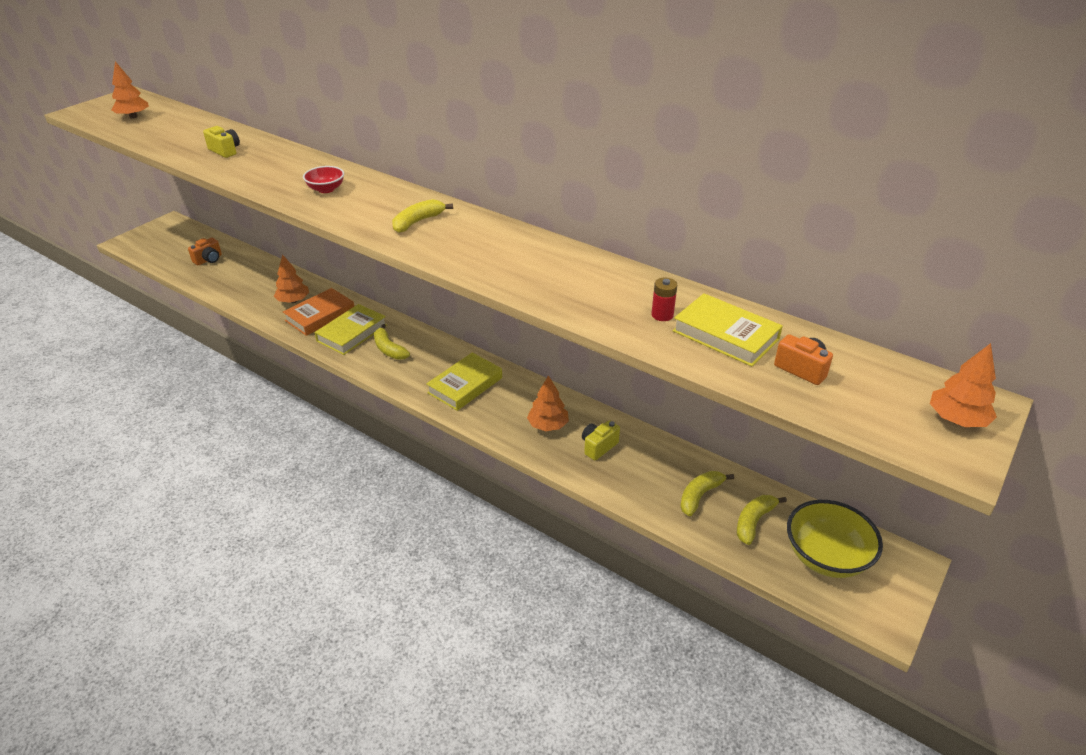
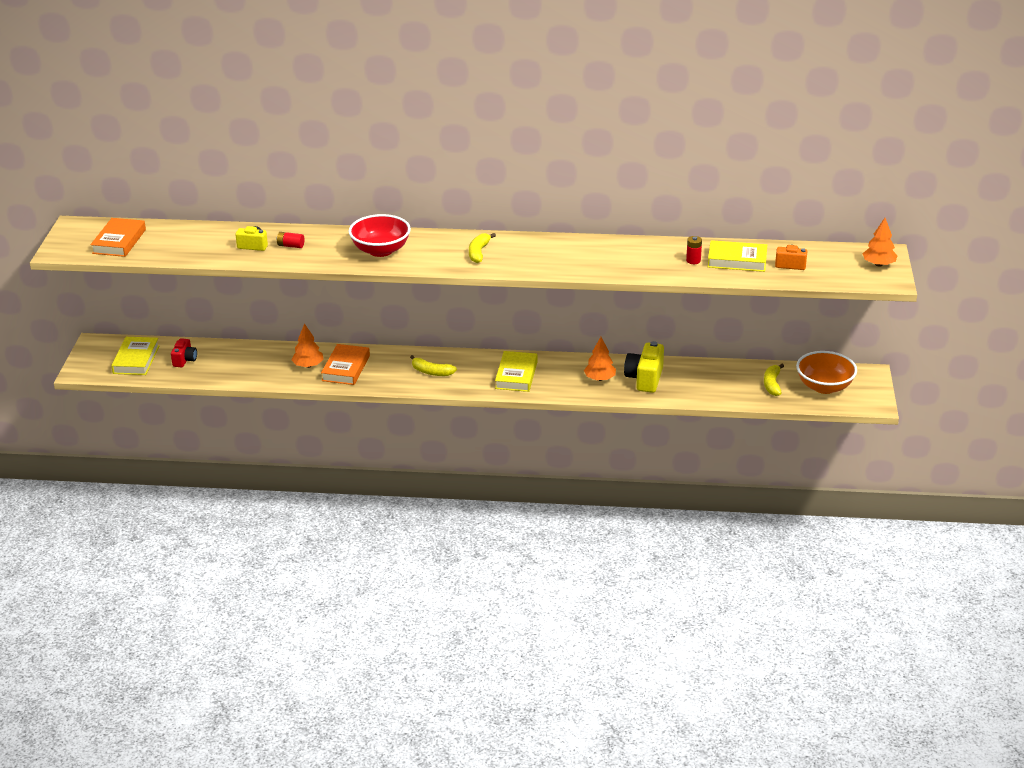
camera: 30 degrees left, 5 degrees down
(133, 117) = (119, 241): orange tree -> orange book
(208, 260) = (185, 360): orange camera -> red camera
(255, 160) = (290, 246): none -> red battery
(326, 189) = (380, 250): red bowl -> red bowl, size x1.87
(352, 333) = (388, 371): yellow book -> yellow book (136, 359)
(598, 447) = (644, 379): yellow camera -> yellow camera, size x1.67
(700, 496) = (730, 383): yellow banana -> none
(826, 557) = (824, 387): yellow bowl -> orange bowl

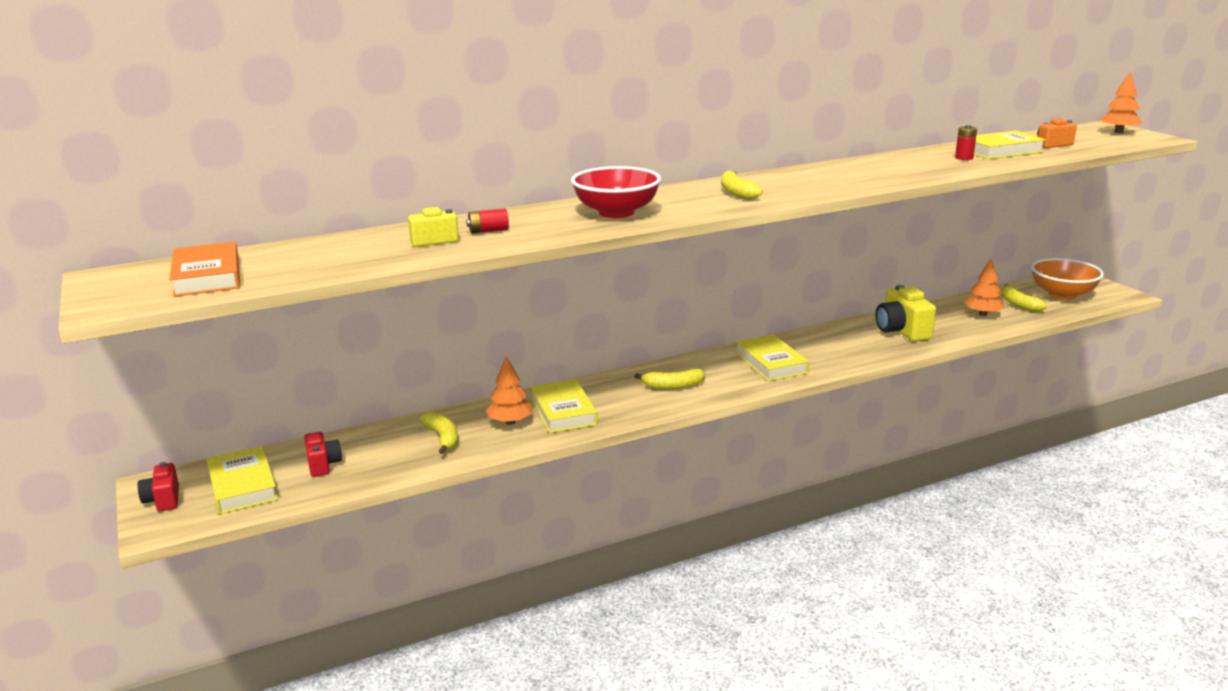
camera: 30 degrees left, 10 degrees down
(93, 355) = (163, 500): none -> red camera
(261, 364) = (443, 438): none -> yellow banana
(346, 368) = (563, 411): orange book -> yellow book
(599, 378) = (859, 342): orange tree -> orange tree (982, 314)

